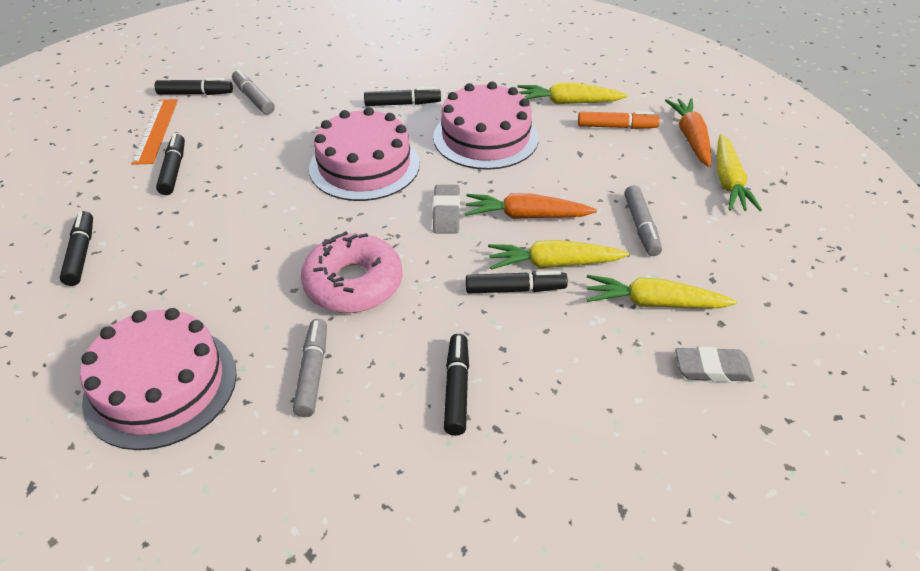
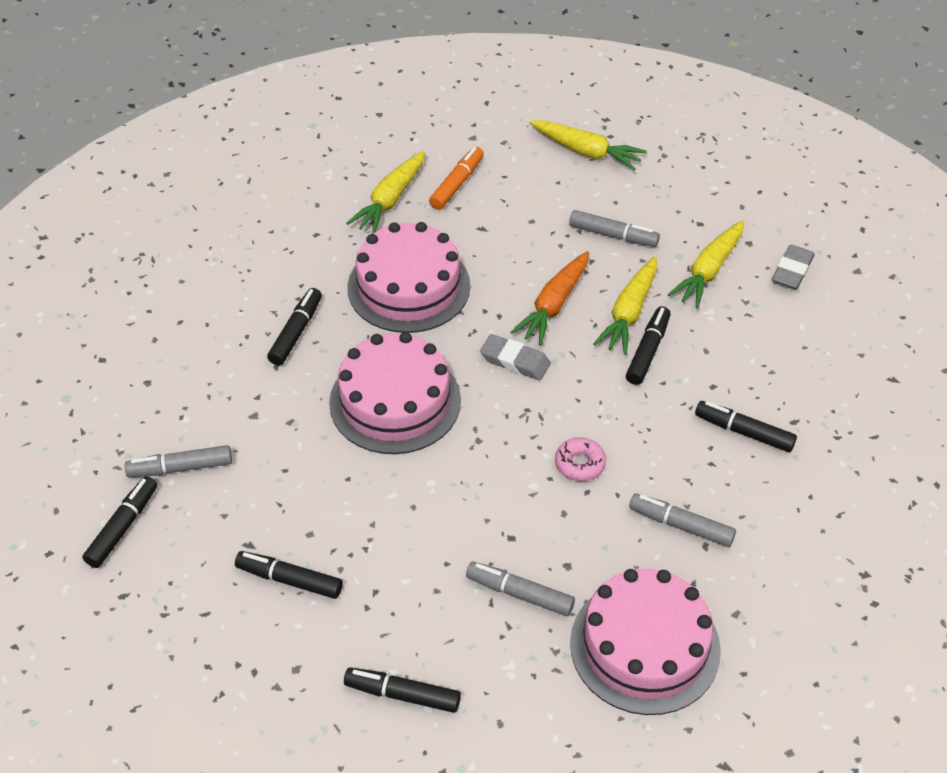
camera: 65 degrees left, 5 degrees up
(156, 130) = (185, 585): orange ruler -> none
(196, 288) = (520, 594): none -> grey marker
(353, 283) = (580, 464): pink donut -> pink donut, size x0.49
(690, 138) = (509, 143): orange carrot -> none

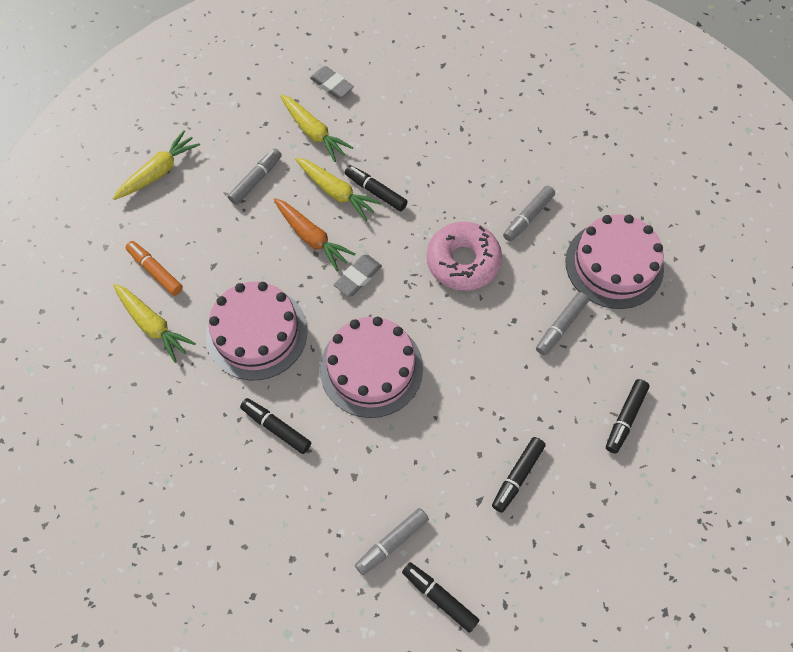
camera: 75 degrees left, 15 degrees up
(181, 468) = (392, 542): grey marker -> grey marker turned 45 degrees clockwise
(580, 464) = (463, 261): pink donut -> pink donut, size x2.04
(744, 432) = (462, 158): black marker -> none

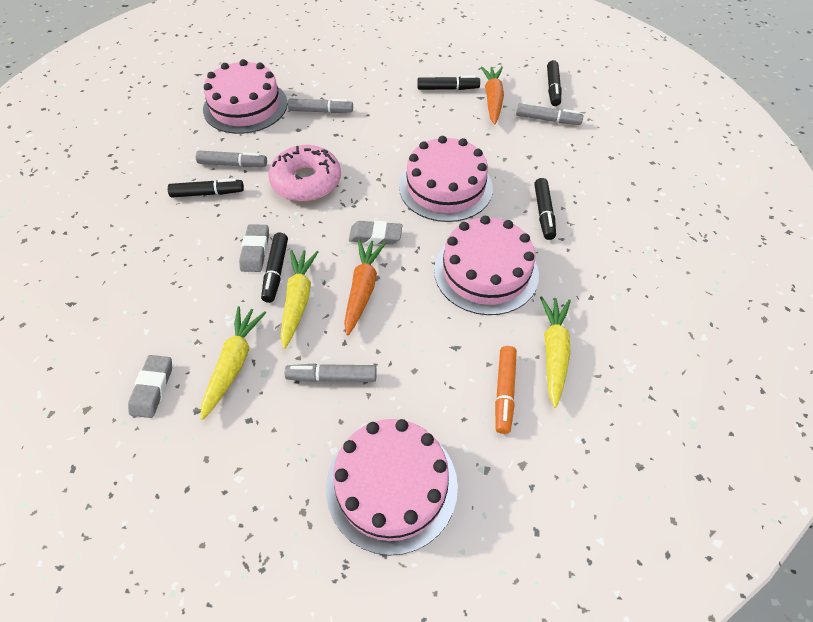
camera: 125 degrees left, 10 degrees down
(158, 172) = (391, 485): yellow carrot -> pink cake
(408, 188) = (255, 251): none -> grey eraser
(465, 510) = (492, 100): none -> orange carrot
(625, 418) = (364, 63): black marker -> black marker (207, 193)

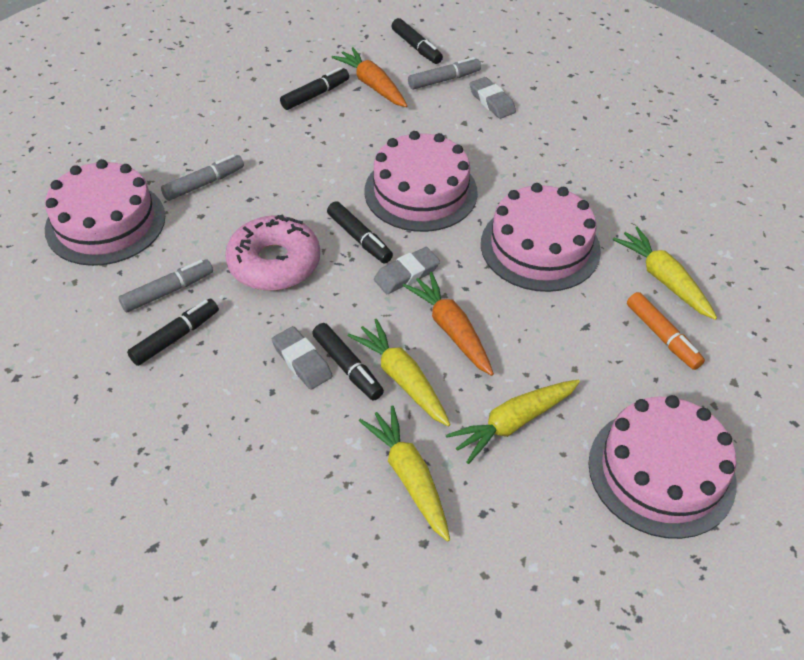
camera: 40 degrees left, 5 degrees down
(153, 388) = (355, 557): grey eraser -> grey eraser (492, 101)
(332, 377) = (513, 423): grey marker -> yellow carrot
(543, 213) = (532, 167): black marker -> black marker (359, 238)

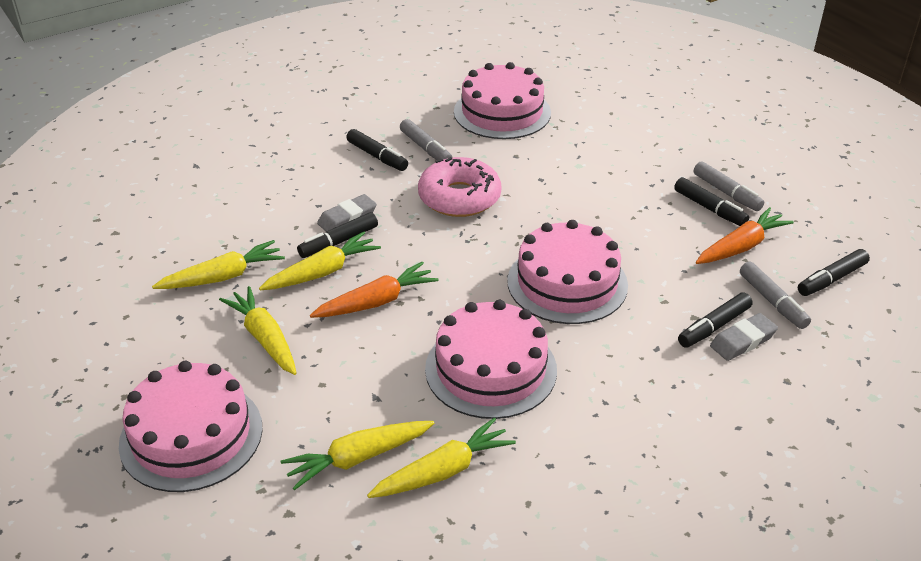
camera: 90 degrees right, 10 degrees down
(204, 184) = (557, 153): grey marker -> grey marker (726, 193)
(359, 238) = (494, 244): black marker -> black marker (714, 327)
(406, 274) = (447, 274): grey eraser -> none
(662, 336) = (358, 458): orange marker -> yellow carrot

